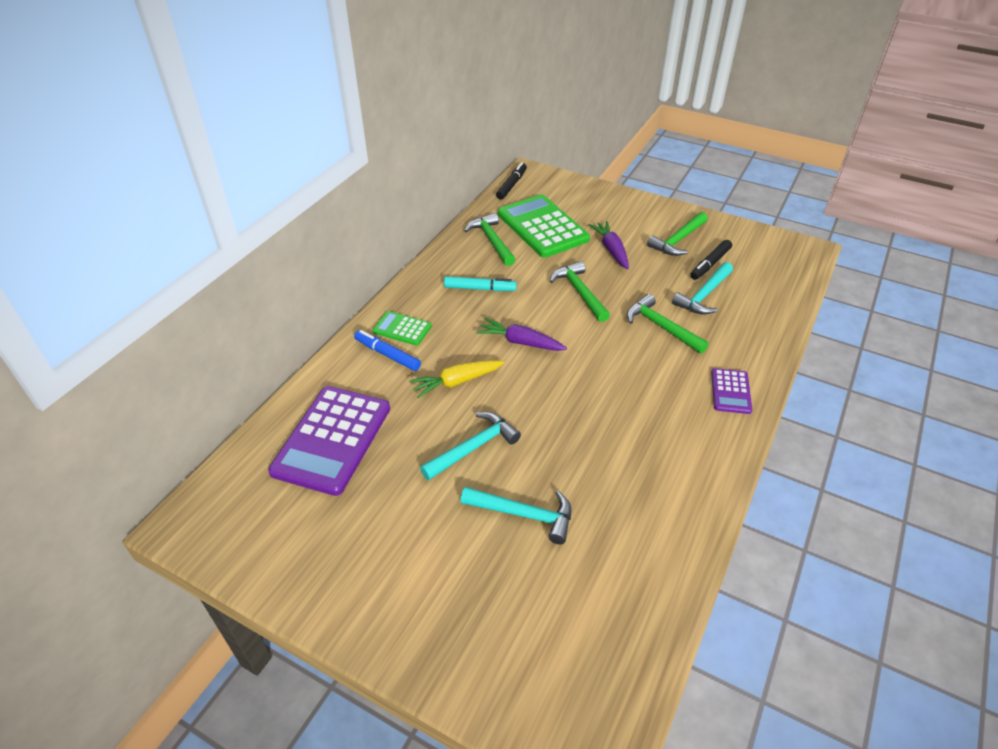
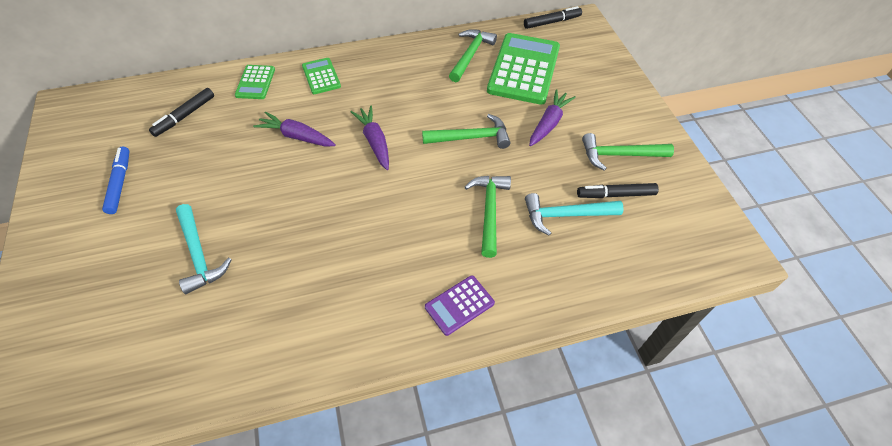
camera: 45 degrees right, 10 degrees up
(332, 439) = (185, 116): purple calculator -> black marker
(352, 371) = (255, 82): none -> green calculator
(388, 355) = (288, 87): blue marker -> blue marker (120, 184)
(456, 382) = (296, 136): yellow carrot -> purple carrot
(474, 447) = (240, 186): turquoise hammer -> none
(479, 288) = (408, 84): turquoise marker -> none
(579, 292) = (471, 137): green hammer -> green hammer turned 60 degrees clockwise

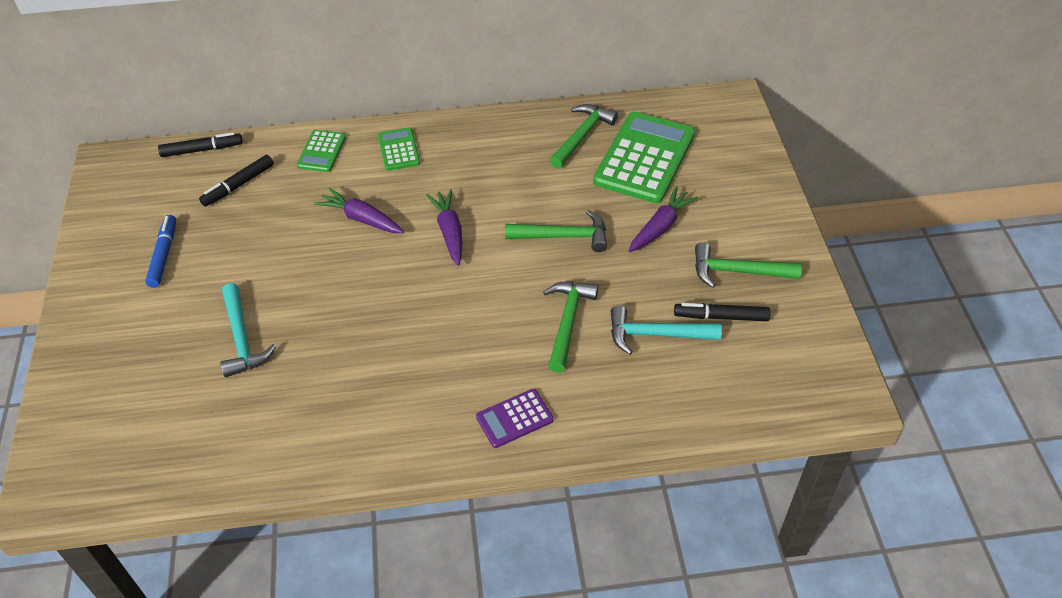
camera: 10 degrees right, 5 degrees down
(551, 22) = (693, 100): black marker -> black marker (201, 150)

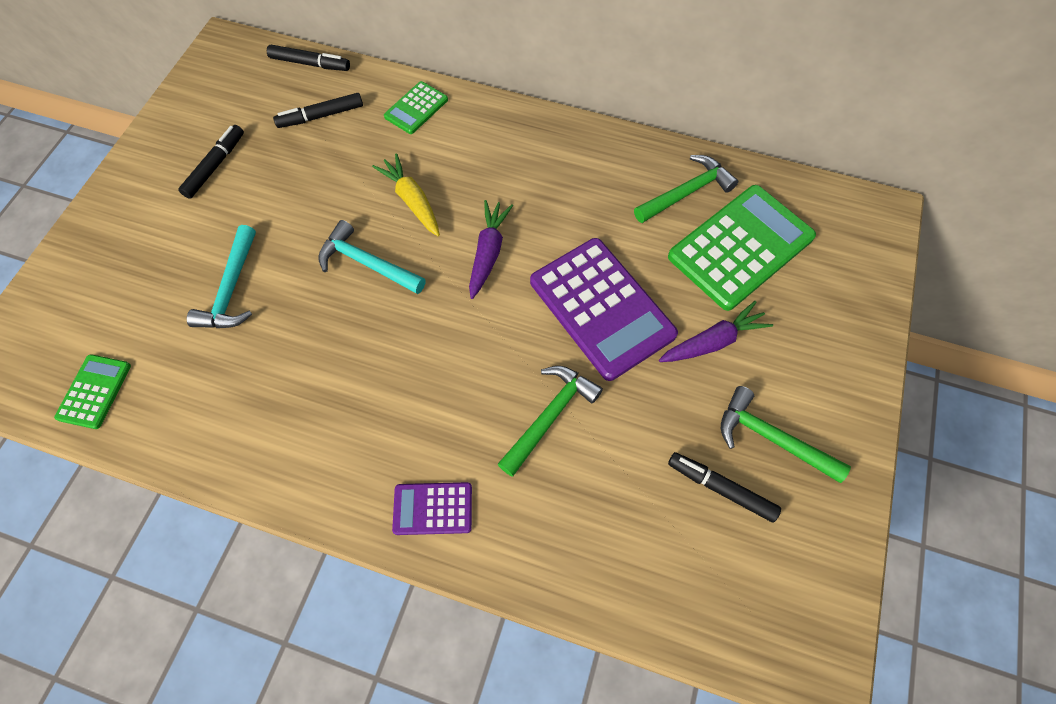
camera: 25 degrees right, 15 degrees up
(163, 255) = (215, 166): blue marker -> black marker
(361, 219) = (412, 200): purple carrot -> yellow carrot
(398, 150) = (490, 135): green calculator -> green calculator (94, 391)
(563, 236) = (601, 308): green hammer -> purple calculator
(655, 334) = (635, 476): turquoise hammer -> turquoise hammer (367, 263)

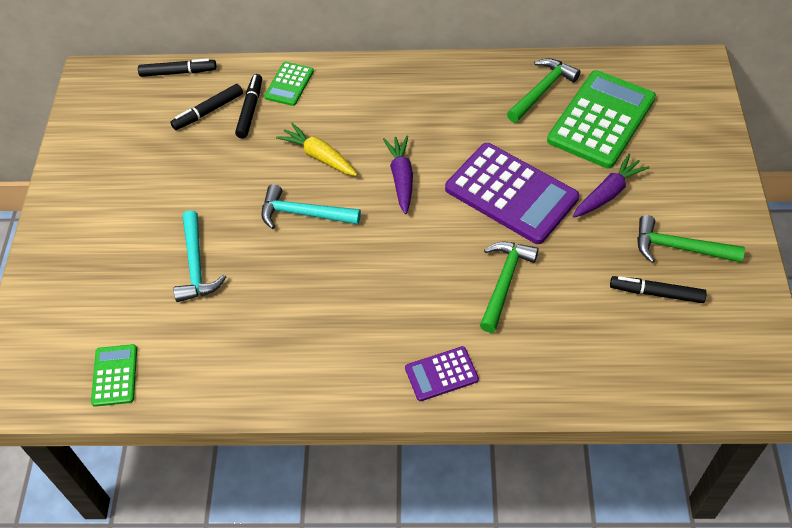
camera: 15 degrees left, 10 degrees down
(215, 166) = (133, 175): black marker -> black marker (250, 110)

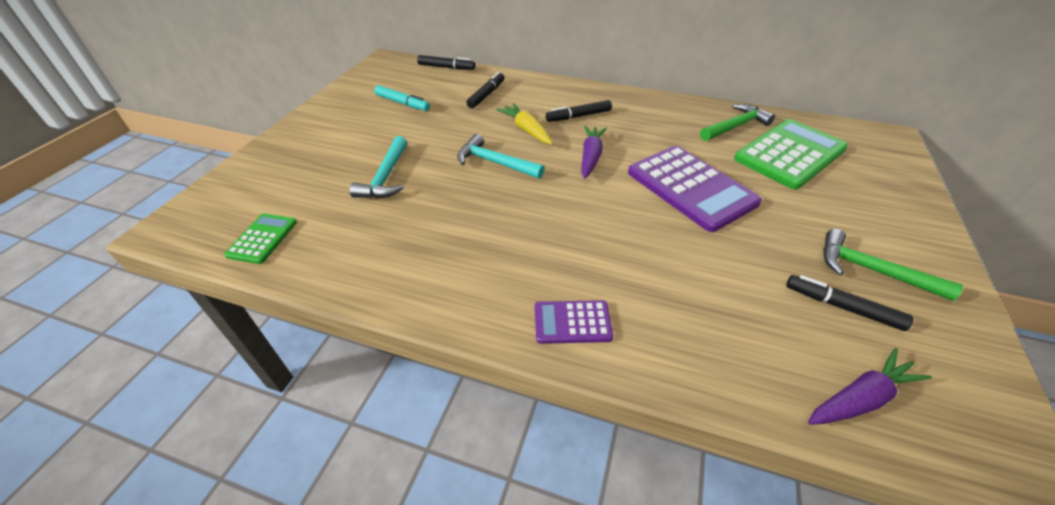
camera: 15 degrees right, 10 degrees down
(155, 150) = (402, 103): none -> turquoise marker
(209, 111) = (455, 90): black marker -> black marker (579, 116)
(289, 84) = (523, 87): green calculator -> none
(504, 282) = (666, 255): green hammer -> none
(608, 193) = (791, 207): purple carrot -> purple carrot (860, 398)

